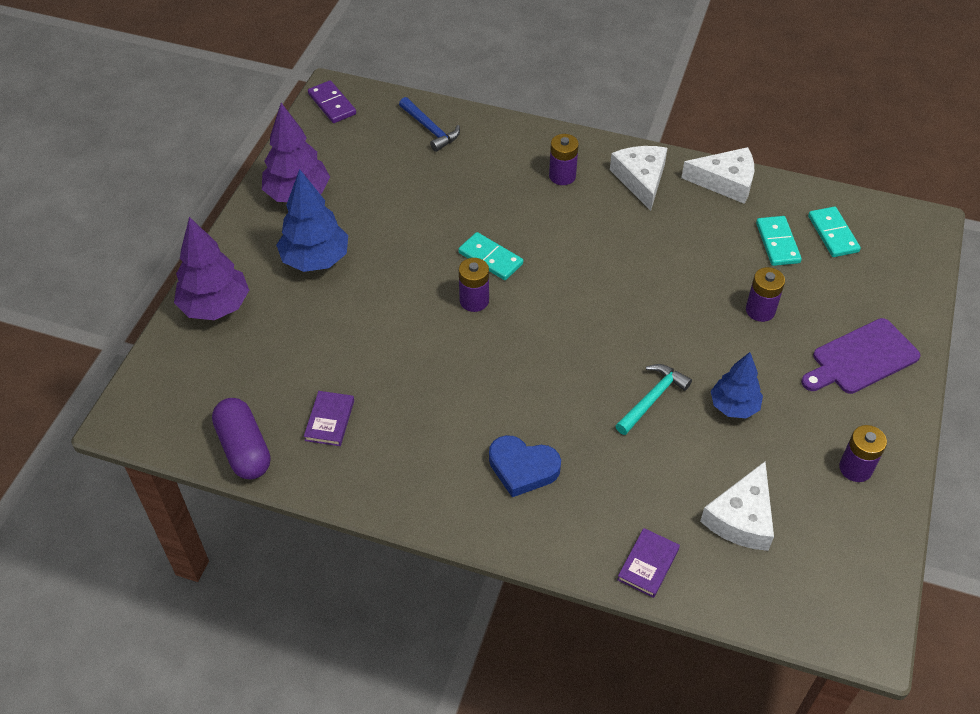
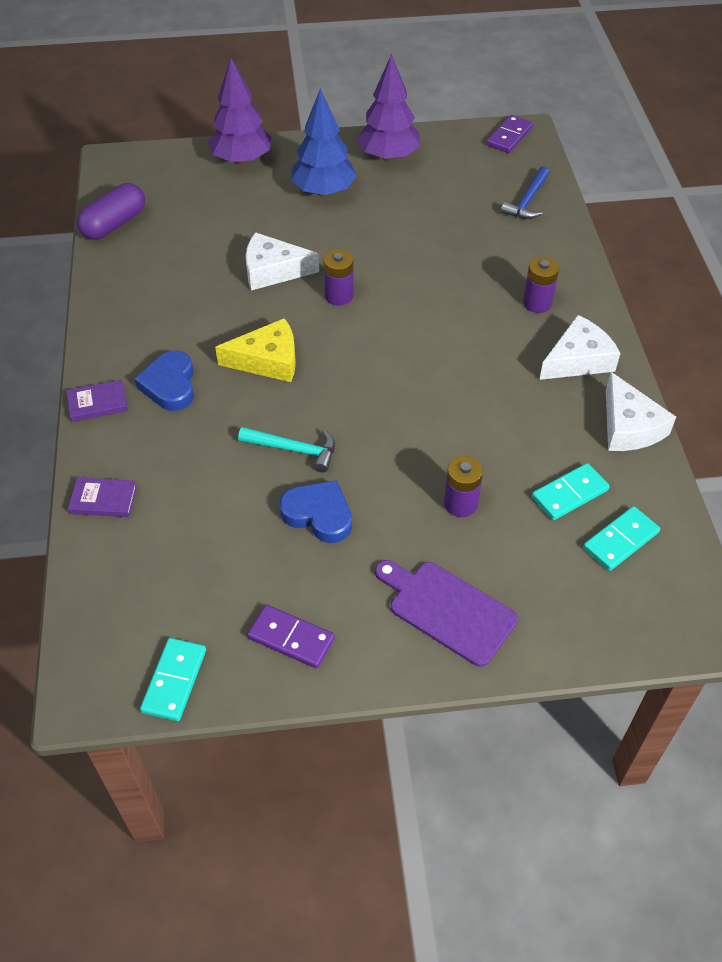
camera: 65 degrees right, 0 degrees up
(330, 420) = (163, 258): purple book -> purple book (98, 403)
(490, 258) = (396, 289): turquoise domino -> turquoise domino (174, 681)
(530, 381) = (268, 360): none -> yellow cheese
(734, 406) = (318, 515): blue tree -> blue heart
(741, 517) = (185, 556): white cheese -> white cheese (273, 270)
(855, 468) = (291, 638): purple battery -> purple domino

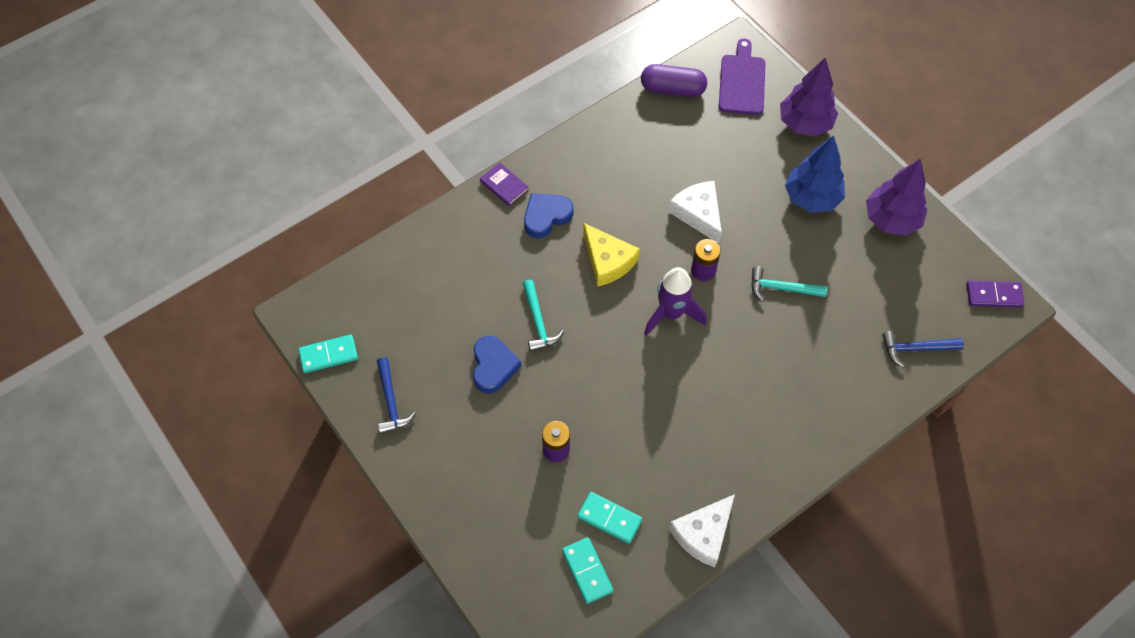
camera: 60 degrees right, 10 degrees up
(103, 500) = (431, 238): purple book -> none
(291, 638) = (391, 402): purple domino -> blue hammer
(368, 340) = (671, 313): none -> purple rocket
(402, 253) = (782, 288): none -> turquoise hammer
(447, 610) = (463, 483): purple cutting board -> purple cutting board (742, 82)
(537, 303) = (794, 411): purple battery -> none
(578, 360) = (750, 468): white cheese -> none
(620, 540) = (587, 571): turquoise domino -> turquoise domino turned 45 degrees clockwise

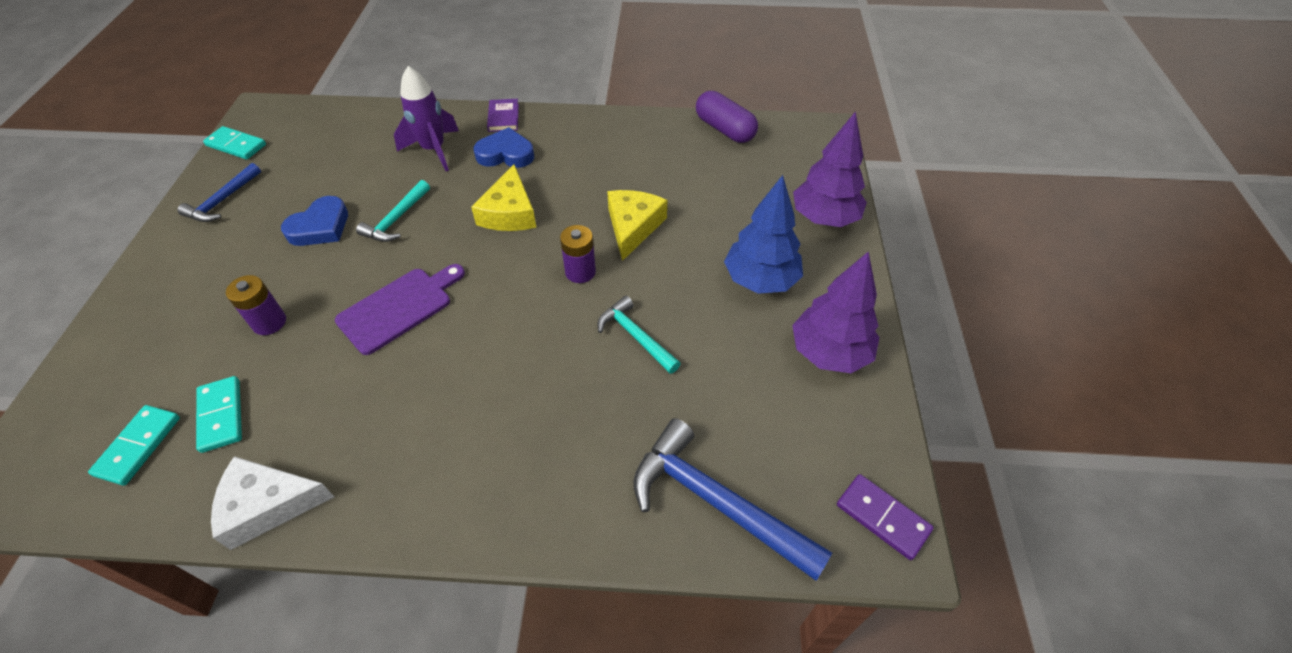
camera: 40 degrees right, 10 degrees down
(671, 313) = (507, 286): purple rocket -> purple rocket (434, 150)
(698, 214) = (633, 227): white cheese -> yellow cheese
(742, 82) = (797, 156): purple cutting board -> purple cutting board (399, 307)
(916, 349) = (716, 502): blue hammer -> blue hammer, size x1.72

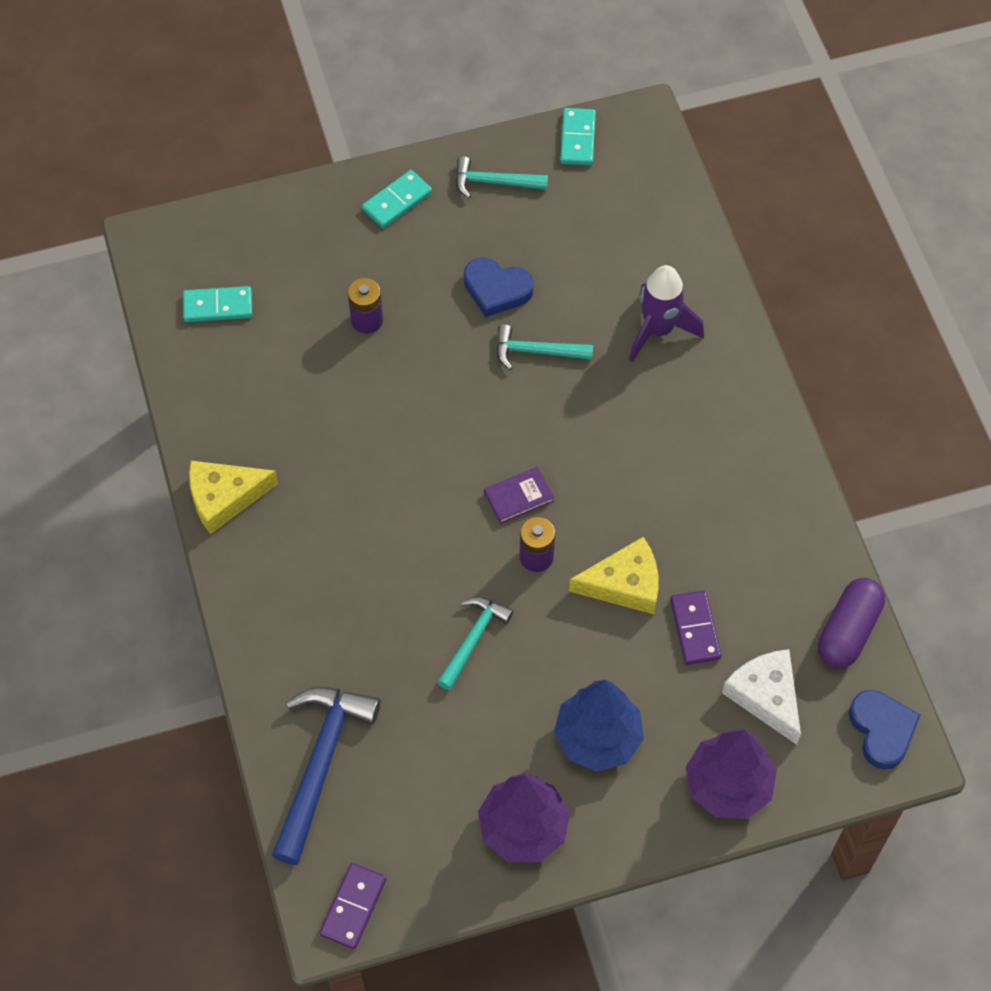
camera: 70 degrees right, 10 degrees up
(221, 415) = (264, 345): turquoise domino -> turquoise domino (397, 201)
(223, 201) = (494, 182): blue hammer -> turquoise hammer
(268, 505) = (203, 429): white cheese -> white cheese (766, 696)
(399, 307) = (425, 416): purple cutting board -> none
(503, 117) = (750, 373): purple book -> purple book (518, 497)
(506, 154) = (685, 406): blue heart -> blue heart (882, 730)
(509, 212) = (593, 452): yellow cheese -> yellow cheese (224, 497)
(689, 200) = (694, 629): none -> purple domino

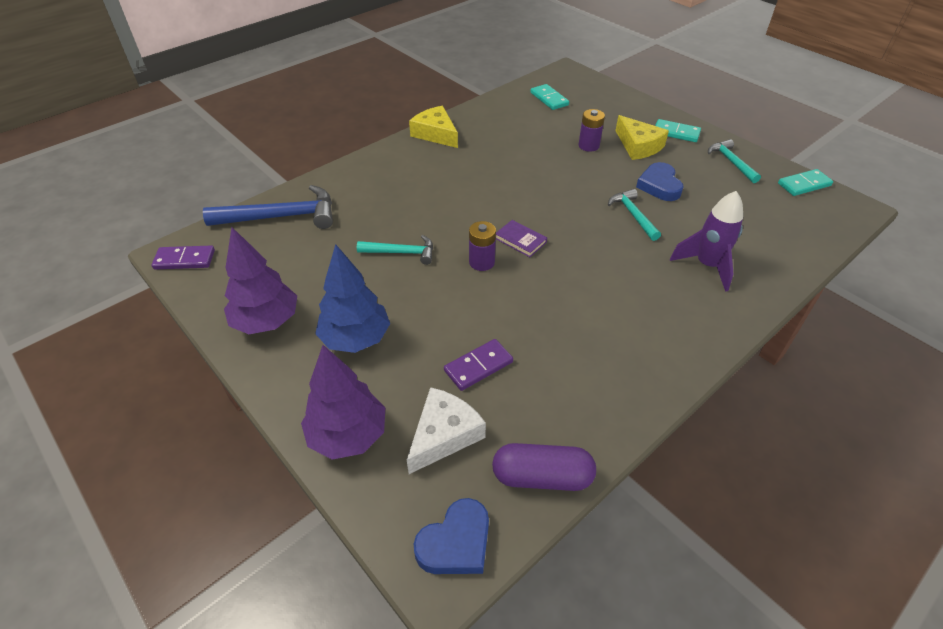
camera: 65 degrees right, 15 degrees down
(624, 584) = (490, 313): yellow cheese -> yellow cheese (638, 146)

